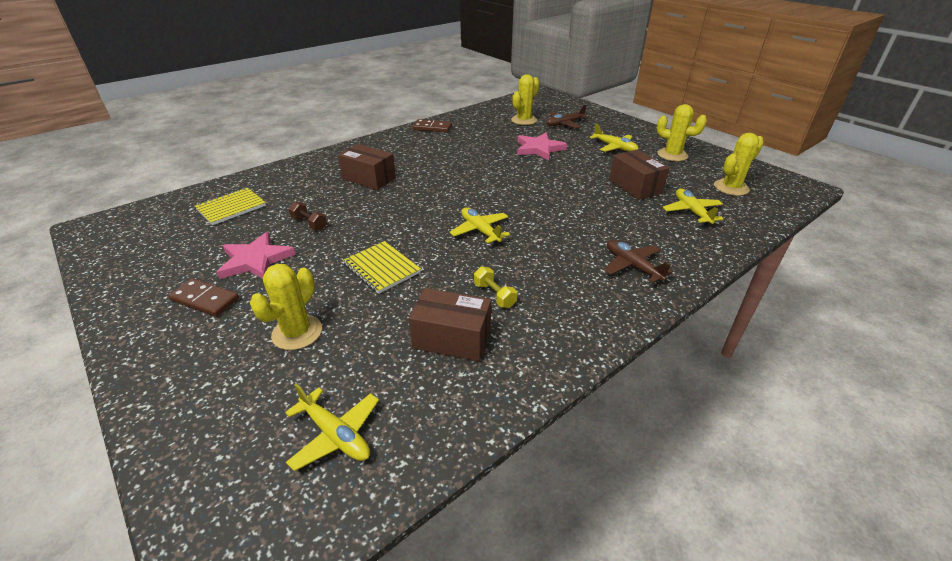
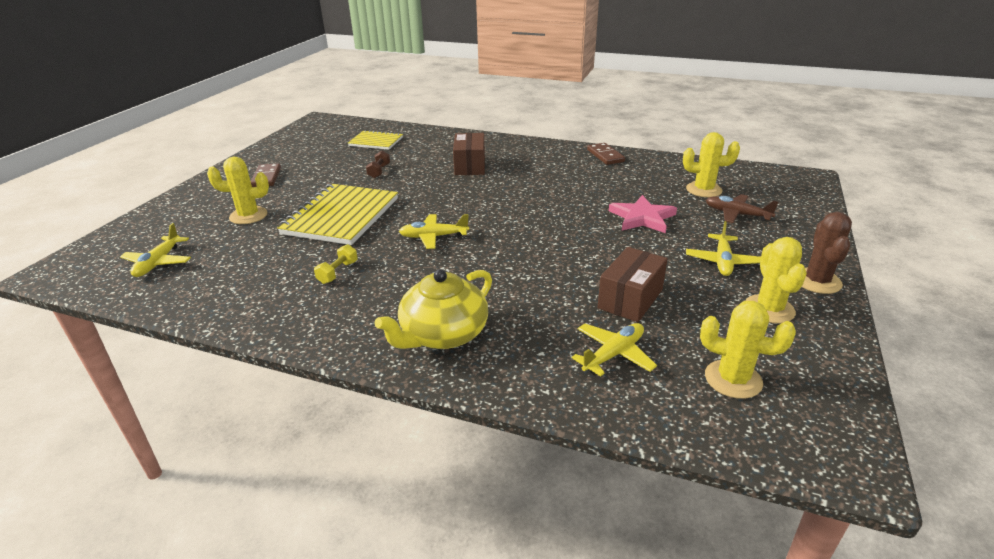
camera: 60 degrees right, 5 degrees down
(255, 260) = (318, 173): pink star -> none
(381, 268) = (341, 216): yellow notebook -> yellow notebook, size x1.78
(452, 338) = (270, 271): brown box -> none
(480, 230) = (433, 237): yellow plane -> yellow plane turned 120 degrees counterclockwise
(632, 266) = (443, 334): brown plane -> yellow teapot
(654, 134) = (817, 281): none -> brown cactus

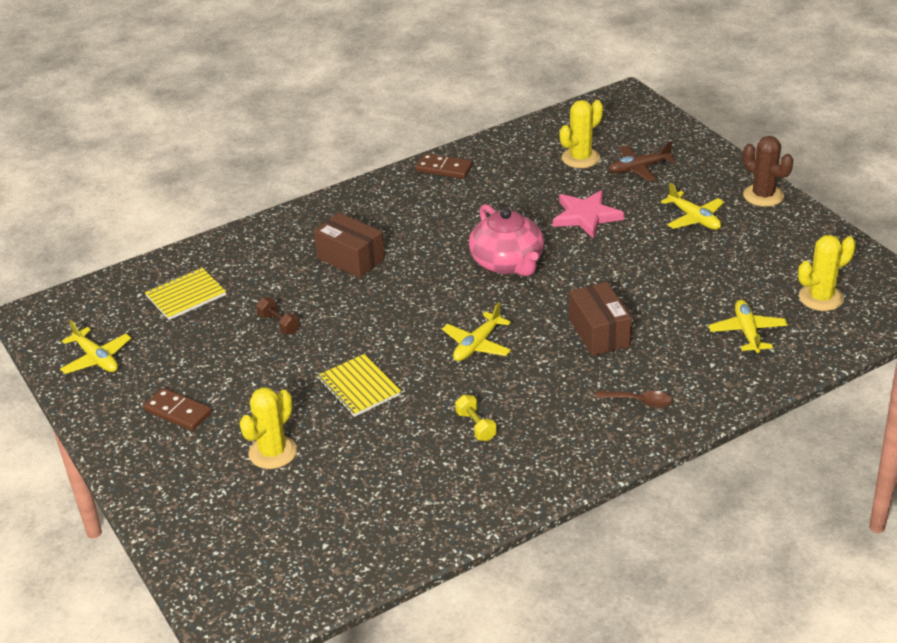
camera: 50 degrees left, 5 degrees up
(158, 263) = (310, 543): yellow plane -> yellow plane (96, 359)
(341, 216) = (359, 387): yellow notebook -> yellow notebook, size x0.56
(443, 334) = (639, 402): yellow teapot -> brown spoon
(541, 211) = (507, 262): none -> pink teapot
(630, 299) = (693, 289): brown box -> brown box (599, 333)
(769, 309) = (770, 237): yellow cactus -> none

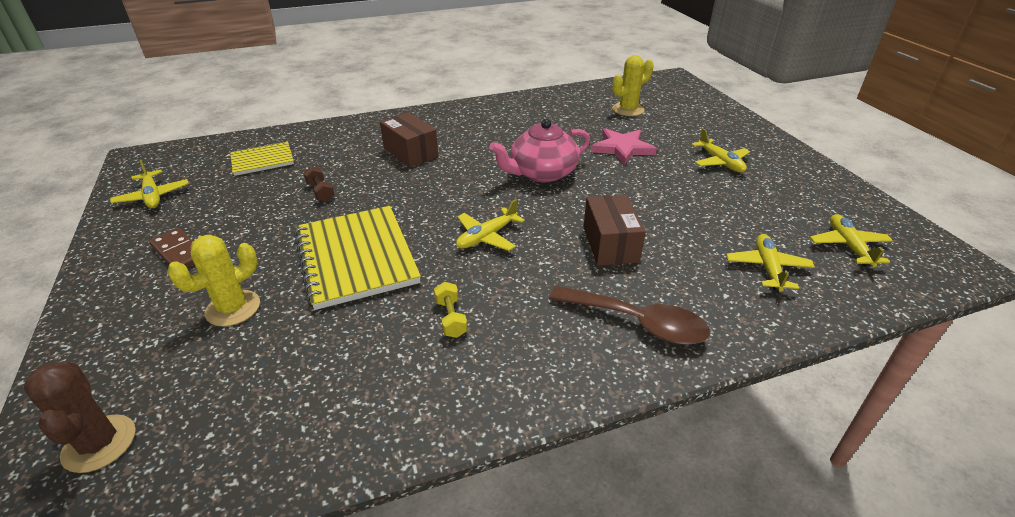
camera: 10 degrees right, 0 degrees up
(359, 387) = (356, 258): yellow notebook -> yellow notebook, size x1.78
(444, 168) = (516, 103): brown domino -> none
(507, 262) = (542, 173): pink teapot -> pink teapot turned 75 degrees clockwise
(639, 168) = (675, 122): brown plane -> none
(639, 402) = (637, 323): brown spoon -> brown spoon, size x1.84
(763, 196) = (786, 153): brown cactus -> brown cactus (99, 443)
(821, 298) = (848, 246): yellow cactus -> yellow plane

